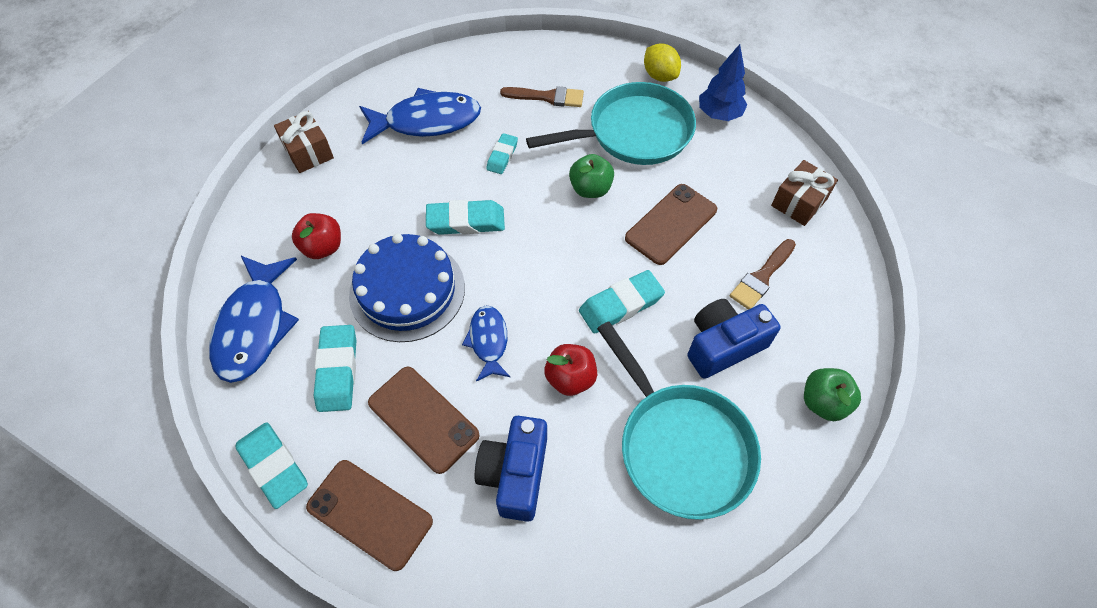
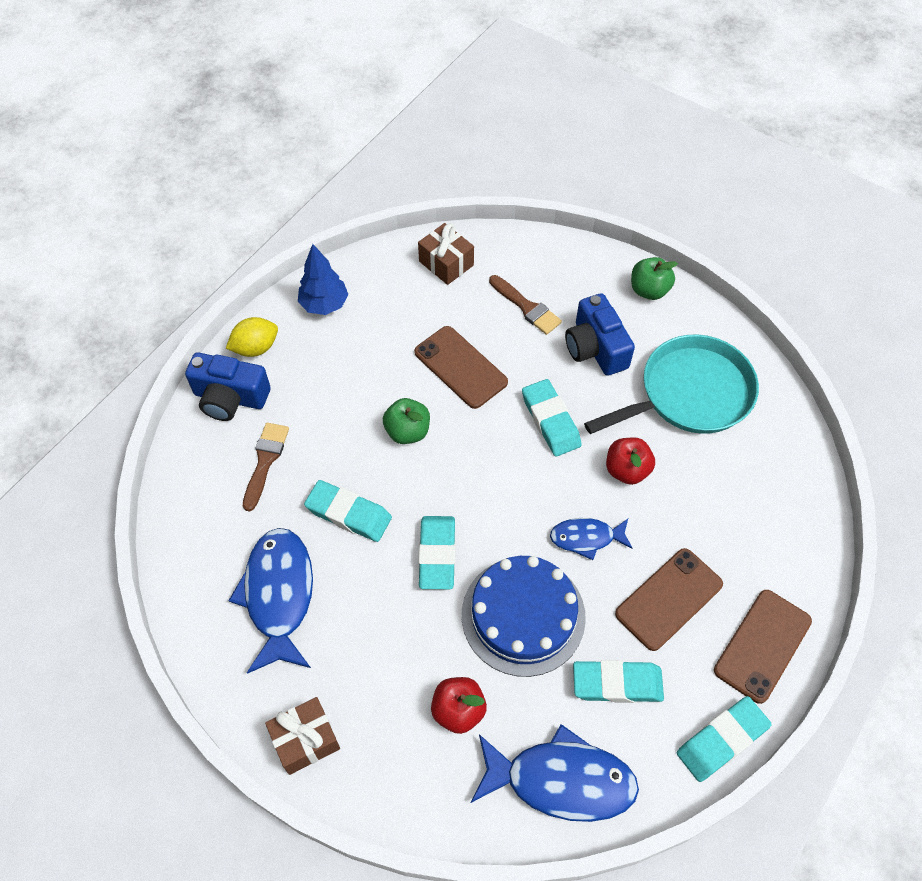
camera: 85 degrees left, 0 degrees up
(502, 156) = (349, 514): turquoise eraser -> turquoise eraser, size x1.62
(515, 474) = (719, 522): blue camera -> blue camera (230, 398)
(634, 132) = (335, 383): turquoise pan -> none

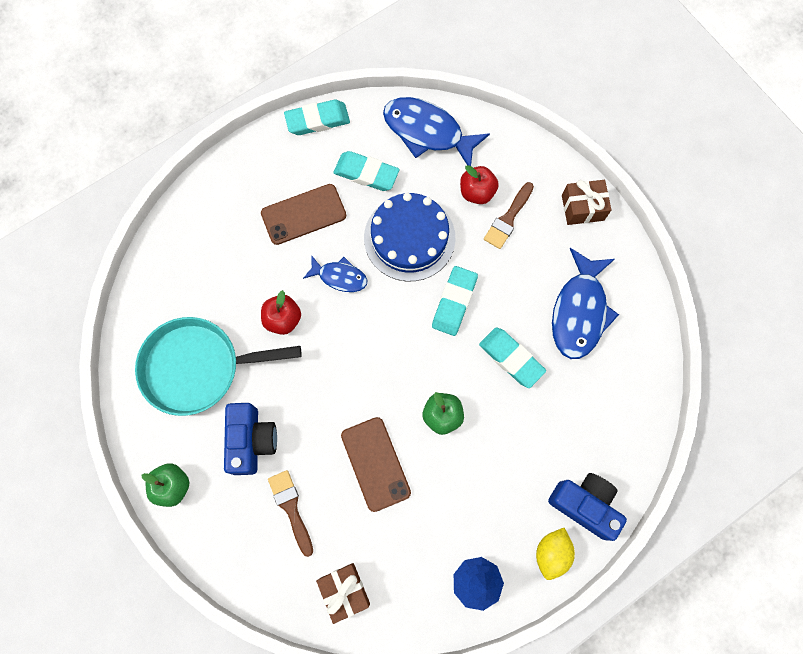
camera: 160 degrees left, 15 degrees up
(256, 348) = (551, 553): yellow lemon -> yellow lemon turned 60 degrees counterclockwise
(265, 461) = (567, 429): brown brush -> brown brush (508, 219)
(551, 421) = (322, 383): turquoise eraser -> none
(762, 645) = (258, 164): brown phone -> none

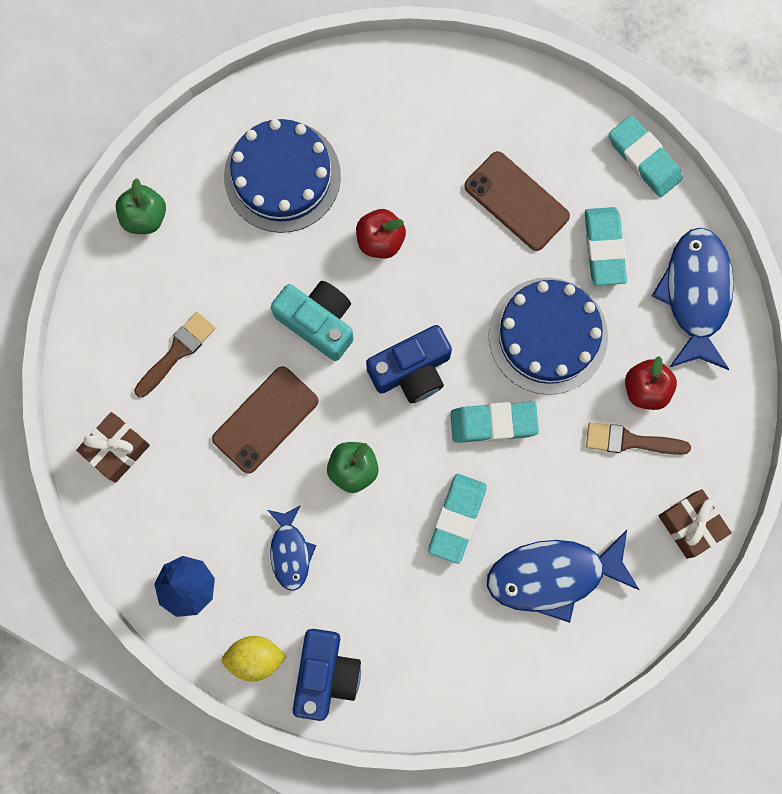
camera: 65 degrees right, 5 degrees up
(197, 367) = (282, 176): turquoise pan -> blue cake
(251, 441) = (229, 274): blue camera -> blue camera (412, 370)
(321, 391) = (318, 322): none -> turquoise camera
(340, 277) = (460, 279): blue fish -> blue fish (290, 552)

